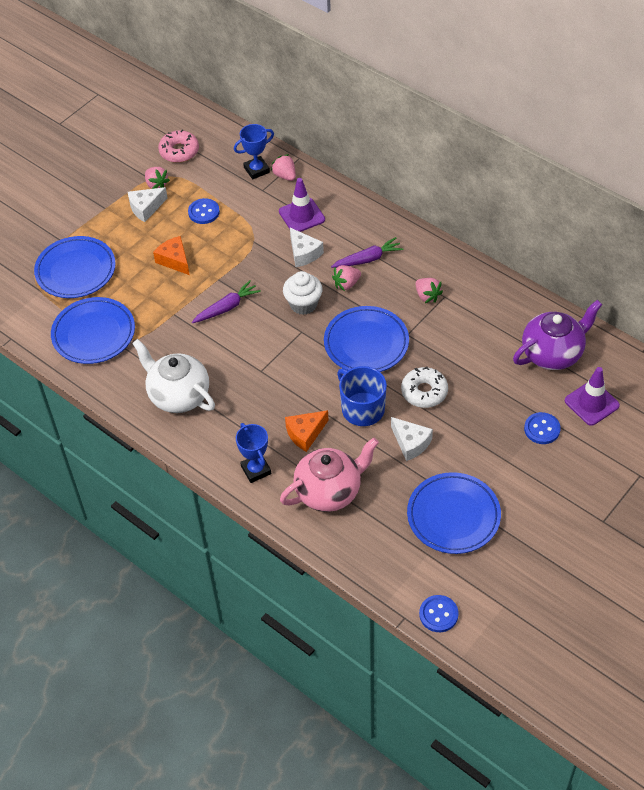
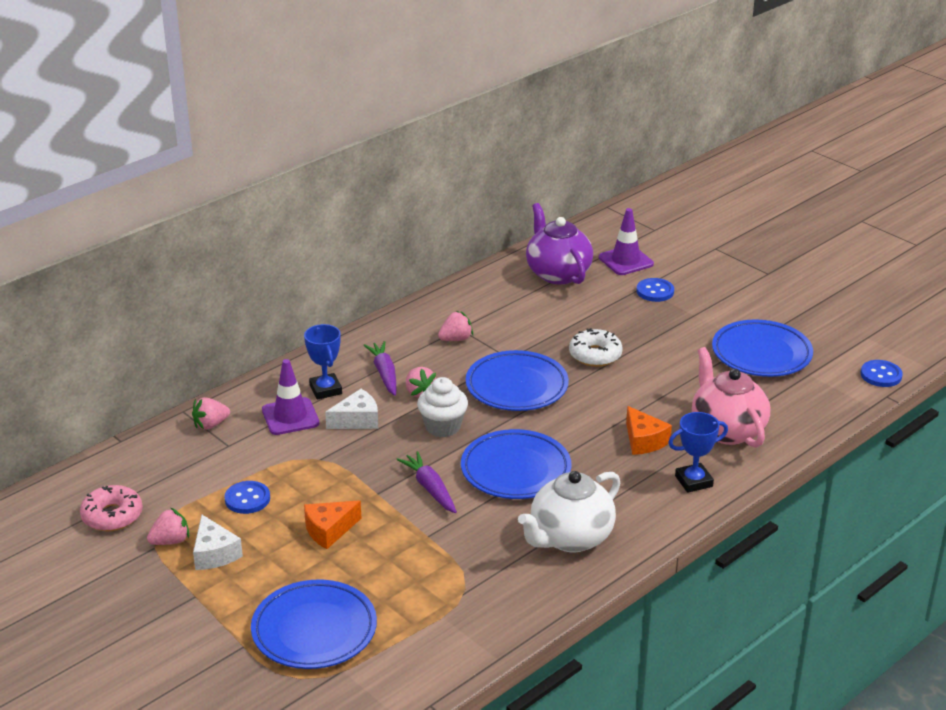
camera: 85 degrees left, 20 degrees down
(94, 334) = (444, 614): blue plate -> blue plate (515, 470)
(256, 170) = (188, 447): blue trophy -> blue trophy (325, 390)
(362, 408) = (612, 398): blue mug -> none
(410, 443) = (664, 370): white cheese -> none

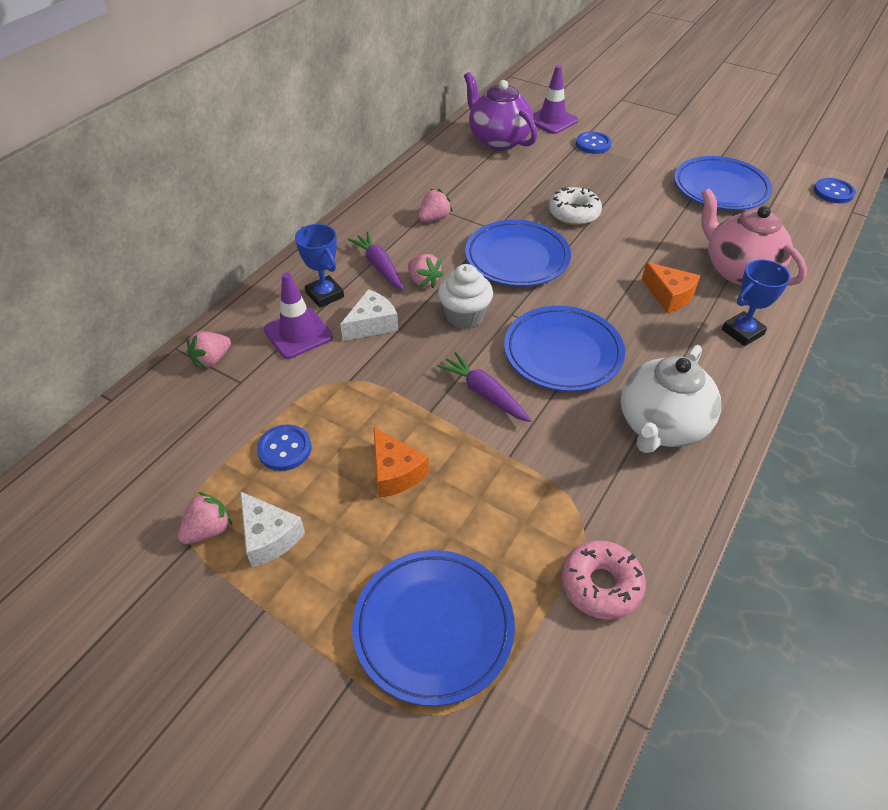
camera: 15 degrees left, 15 degrees up
(112, 516) = (124, 508): pink donut -> pink donut (600, 585)
(329, 530) = (395, 472): orange cheese -> orange cheese turned 75 degrees counterclockwise

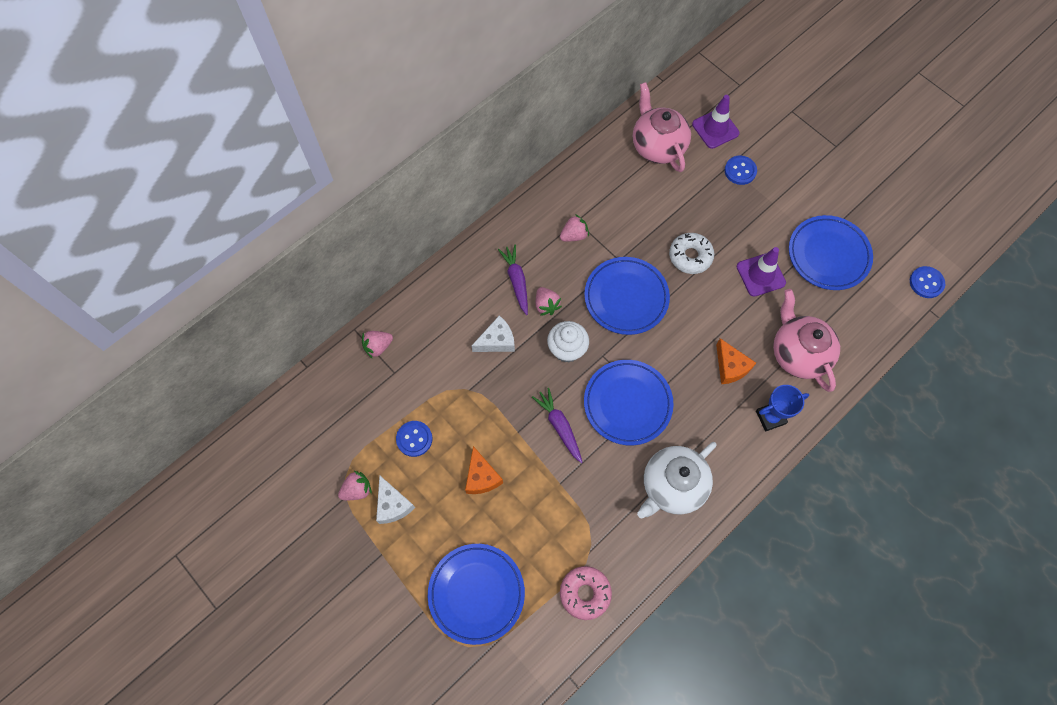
camera: 15 degrees right, 20 degrees up
(298, 333) = (442, 336): purple traffic cone -> purple traffic cone (760, 275)
(325, 295) = (469, 302): blue trophy -> none
(498, 140) = (657, 146): purple teapot -> pink teapot

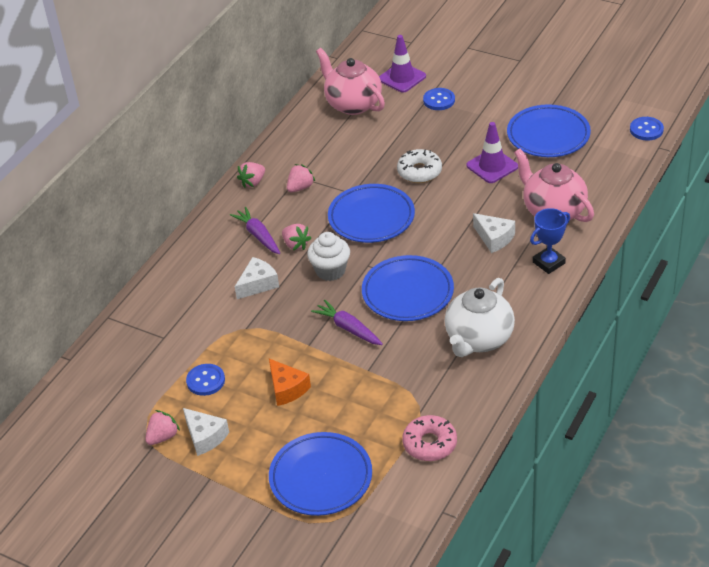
camera: 15 degrees left, 25 degrees down
(378, 347) = (138, 323): pink strawberry -> pink strawberry (253, 182)
(730, 367) = (494, 238): orange cheese -> white cheese

